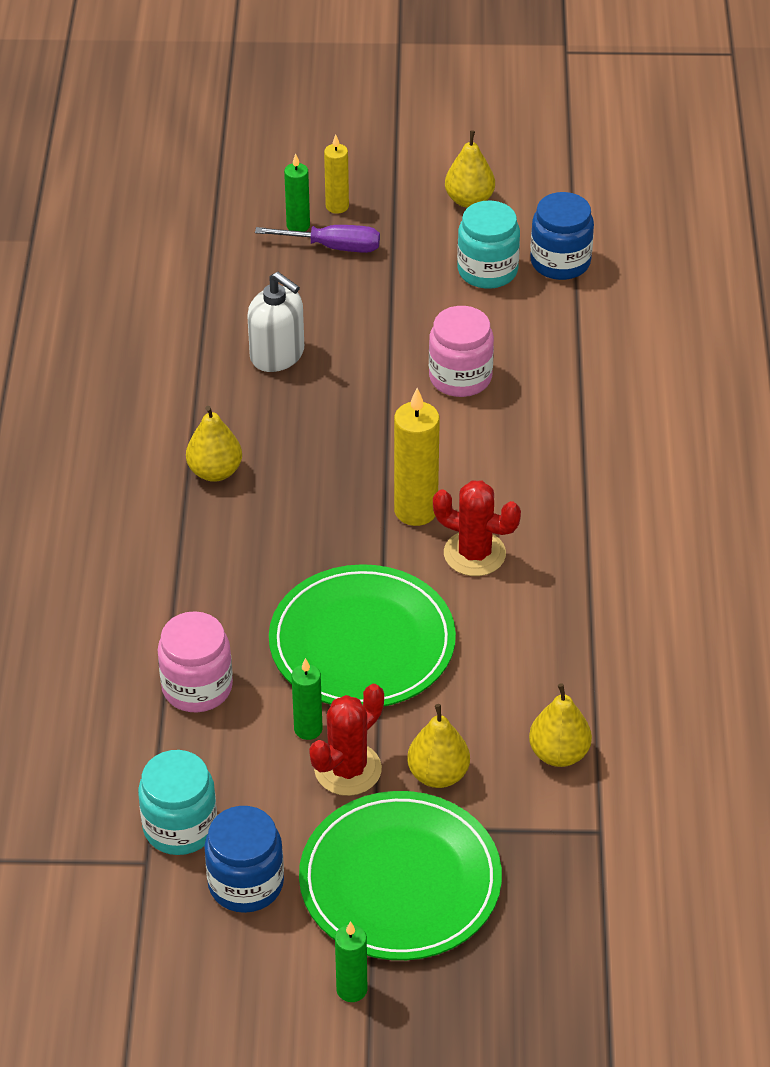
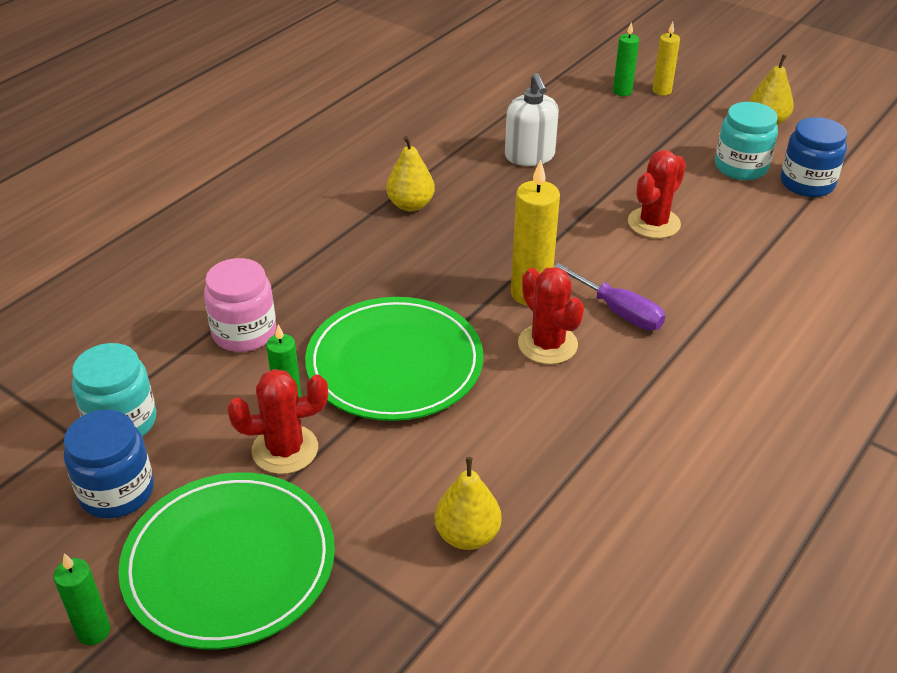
camera: 35 degrees right, 5 degrees down
(333, 247) = (635, 111): purple screwdriver -> purple screwdriver (618, 311)
(438, 774) = (350, 494): yellow pear -> none
(460, 377) = (654, 223): pink jar -> red cactus

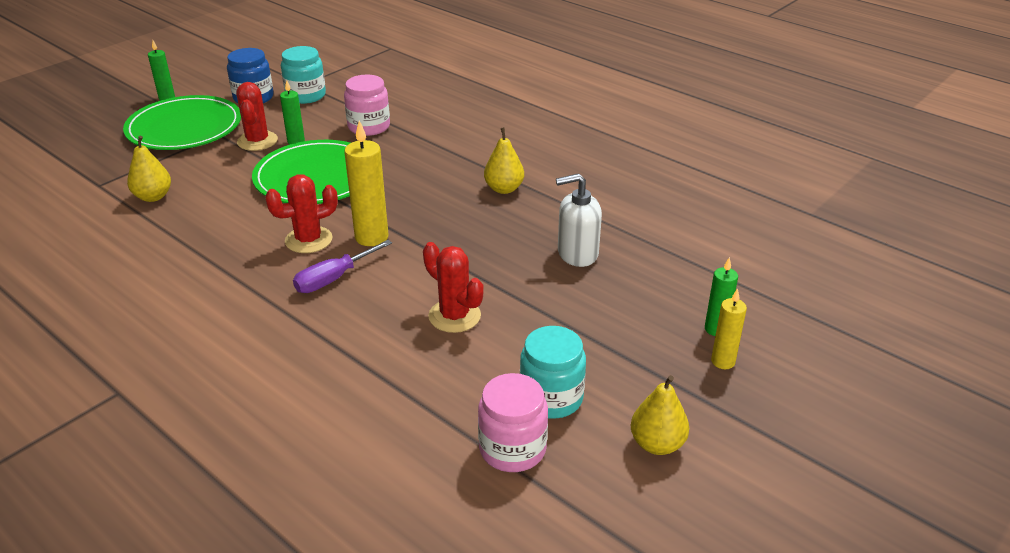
camera: 95 degrees right, 5 degrees down
(807, 183) = (512, 449): blue jar -> pink jar

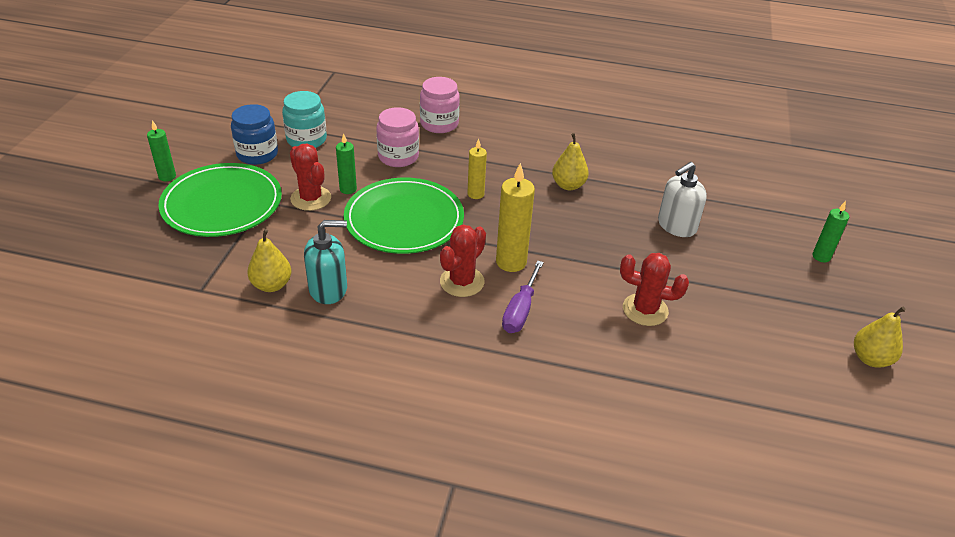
camera: 30 degrees left, 5 degrees up
(192, 212) = (328, 289): none -> turquoise soap dispenser
(512, 449) = (791, 402): pink jar -> pink jar (439, 124)
(551, 398) = (775, 351): turquoise jar -> none
(723, 361) = (848, 280): yellow candle -> yellow candle (475, 194)

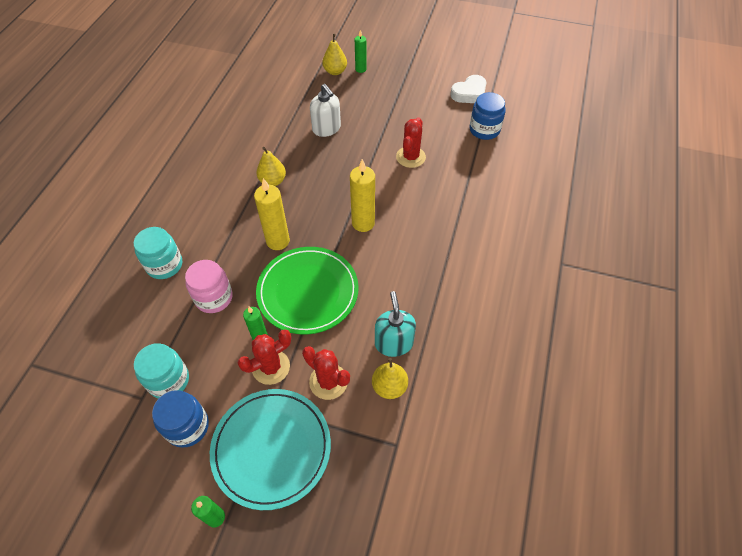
camera: 85 degrees left, 15 degrees up
(222, 204) = (271, 448): green plate -> turquoise plate
(439, 124) = (164, 265): pink jar -> turquoise jar
(462, 282) = (384, 254): red cactus -> red cactus (328, 381)
(475, 194) = (278, 241): yellow candle -> yellow candle, size x1.66
(520, 310) = (413, 221): purple screwdriver -> none
(738, 404) = (484, 130): none -> blue jar
(826, 390) = (469, 93): none -> white heart
(870, 359) = (445, 71): yellow pear -> yellow pear (335, 71)

